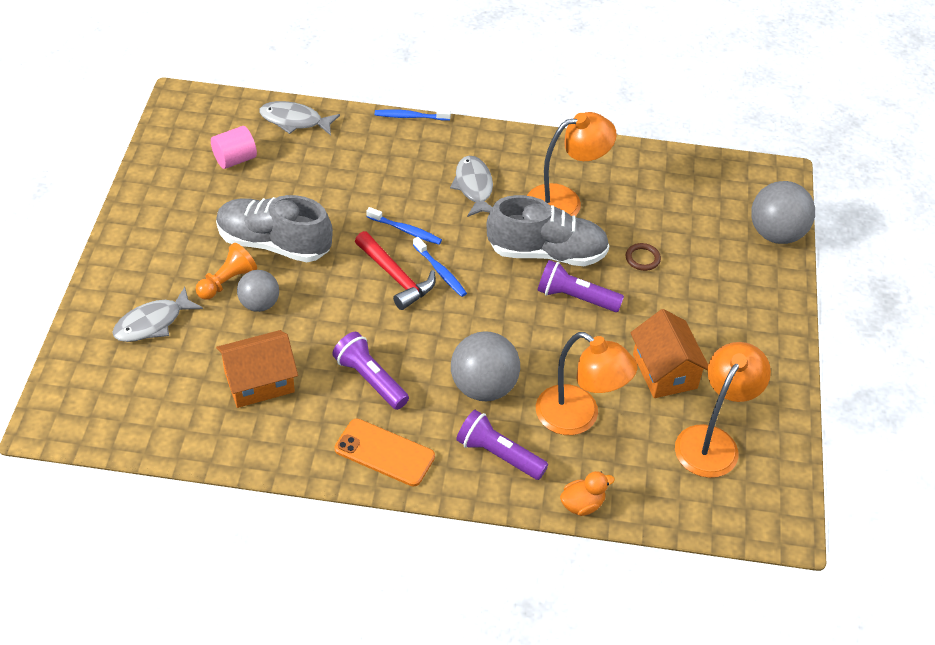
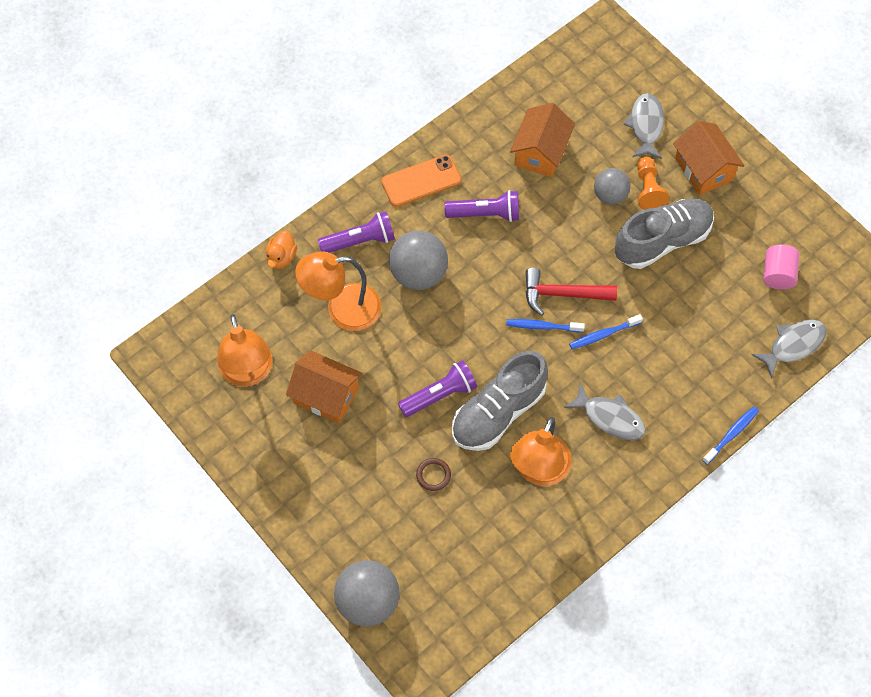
camera: 135 degrees right, 15 degrees up
(166, 257) = (704, 169): none -> orange house

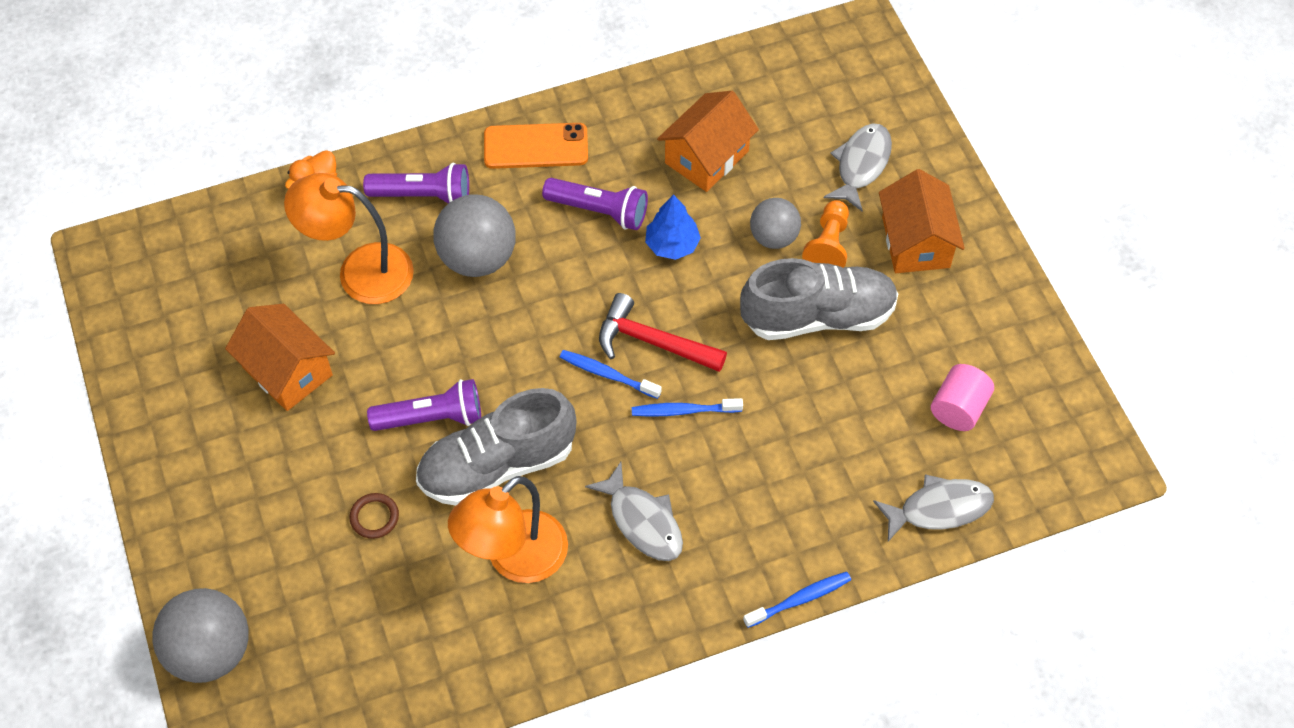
camera: 20 degrees right, 5 degrees down
(248, 373) = (205, 312): orange lamp -> none
(545, 222) = (672, 244): none -> blue tree

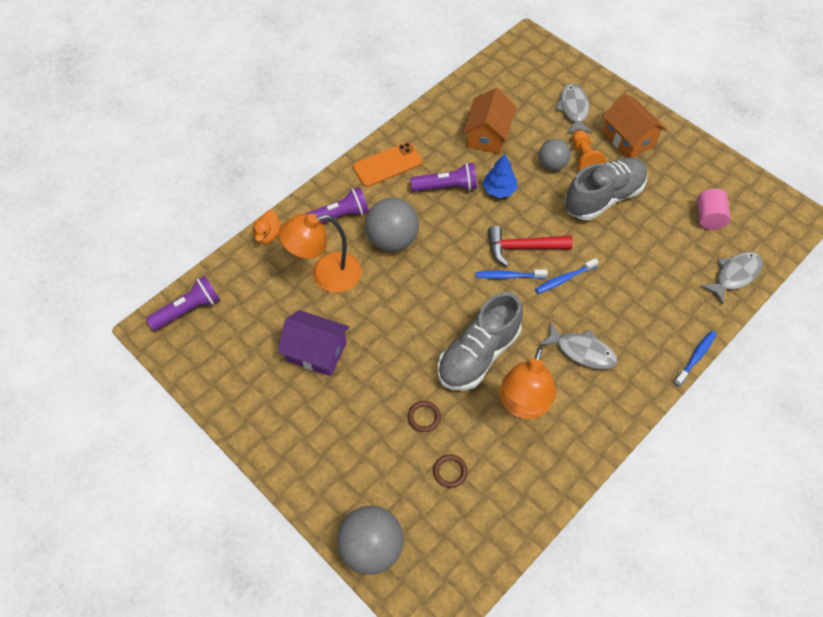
camera: 25 degrees left, 0 degrees up
(287, 371) = (316, 352): orange house -> purple house
(365, 602) = (450, 472): none -> brown ring
(432, 417) = (422, 343): purple flashlight -> purple flashlight (188, 310)

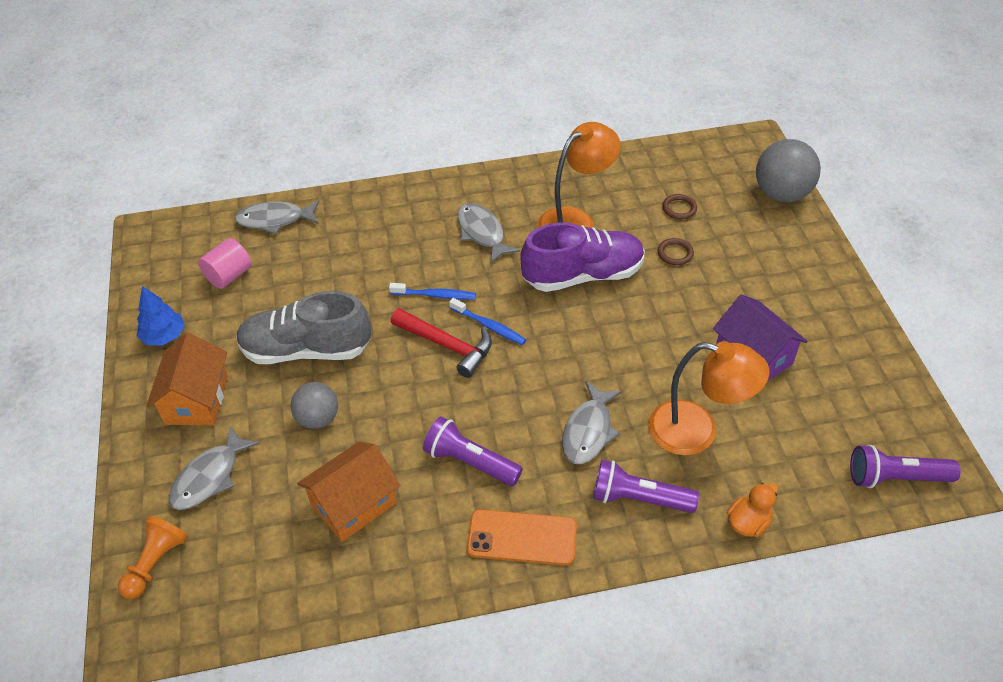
camera: 145 degrees left, 10 degrees down
(392, 240) = (588, 431): grey ball -> grey fish
(478, 354) = (583, 275): grey shoe -> purple shoe
(499, 190) = (410, 422): blue tree -> blue tree (164, 336)
(584, 158) = (273, 405): orange pawn -> orange pawn (155, 563)
(695, 357) = (389, 183): blue toothbrush -> none

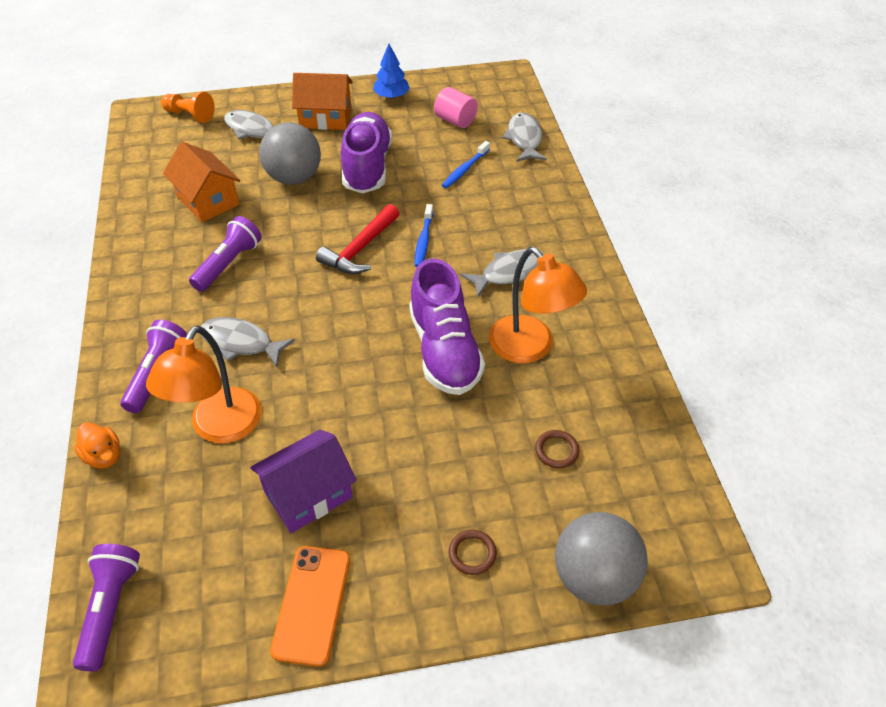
camera: 90 degrees right, 0 degrees up
(306, 350) = (367, 167): grey shoe -> purple shoe
(318, 418) = (294, 178): grey ball -> grey ball, size x1.59
(489, 326) = (381, 276): blue toothbrush -> blue toothbrush (465, 169)
(522, 537) = (145, 294): orange phone -> orange phone (312, 604)
(675, 253) = (476, 437): brown ring -> brown ring (472, 553)

